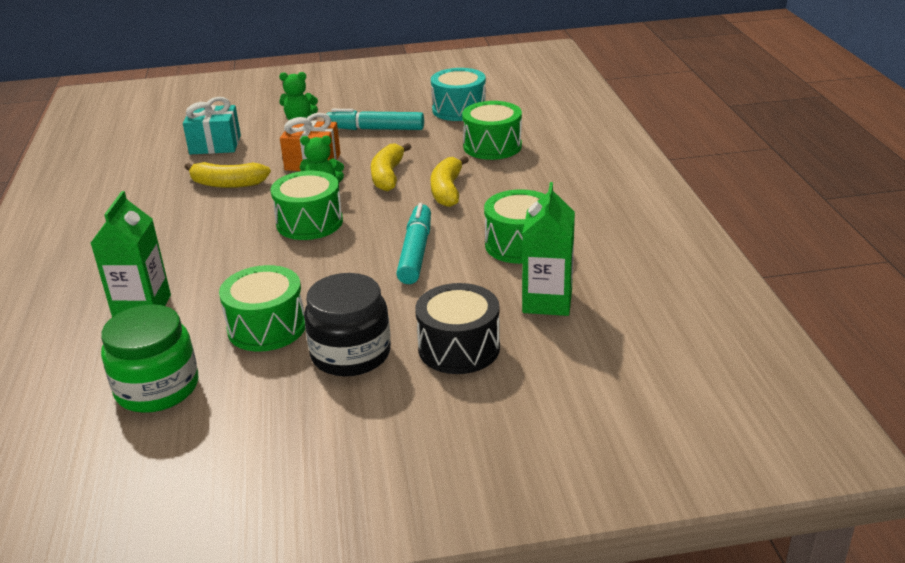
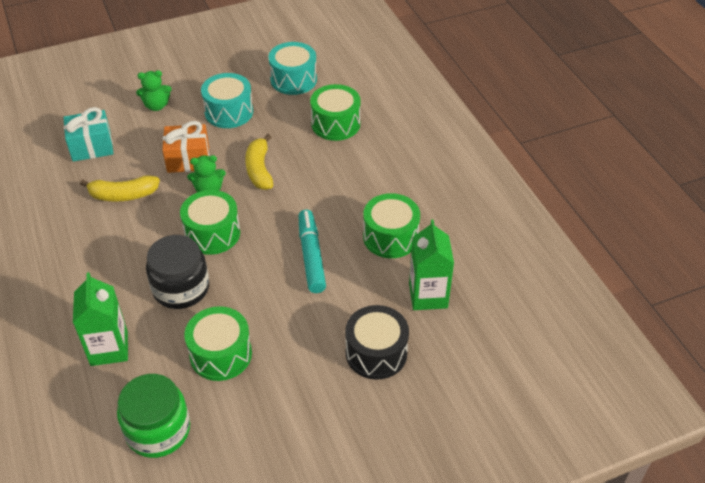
camera: 15 degrees left, 15 degrees up
(351, 354) = (296, 371): black jar -> black jar (181, 288)
(375, 129) = (229, 112): turquoise marker -> turquoise drum
(447, 190) = (314, 182): yellow banana -> none

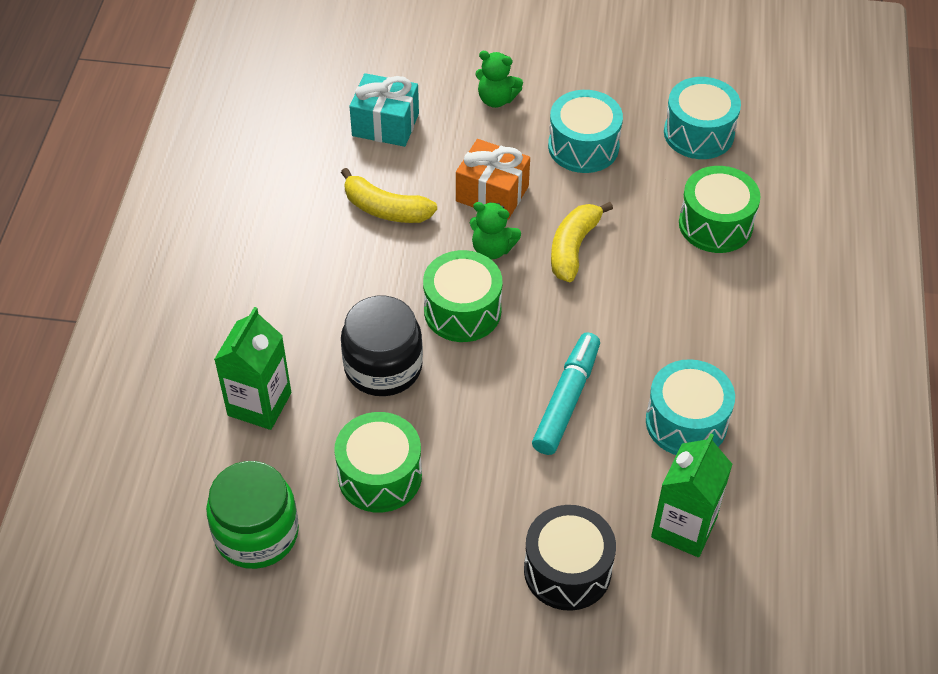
camera: 30 degrees right, 5 degrees up
(390, 237) = (686, 422): green drum -> turquoise drum

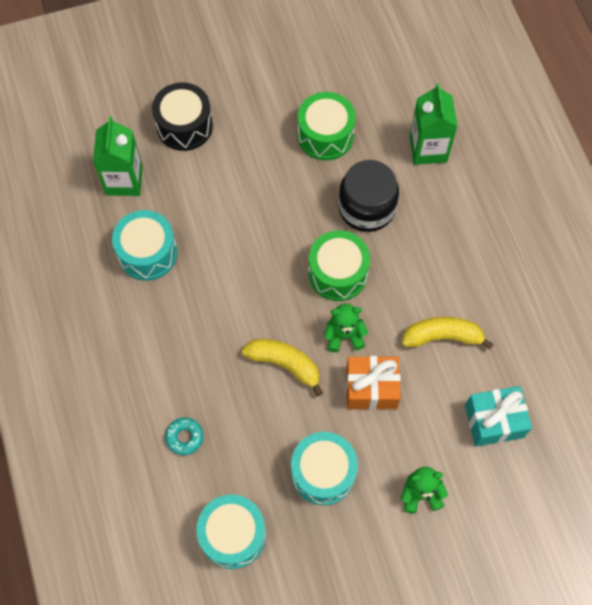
camera: 155 degrees right, 15 degrees up
(256, 533) = (375, 73): green jar -> none
(566, 400) = (234, 235): turquoise marker -> none
(573, 247) = (285, 364): yellow banana -> yellow banana turned 60 degrees counterclockwise
(715, 224) = (184, 437): green drum -> turquoise donut

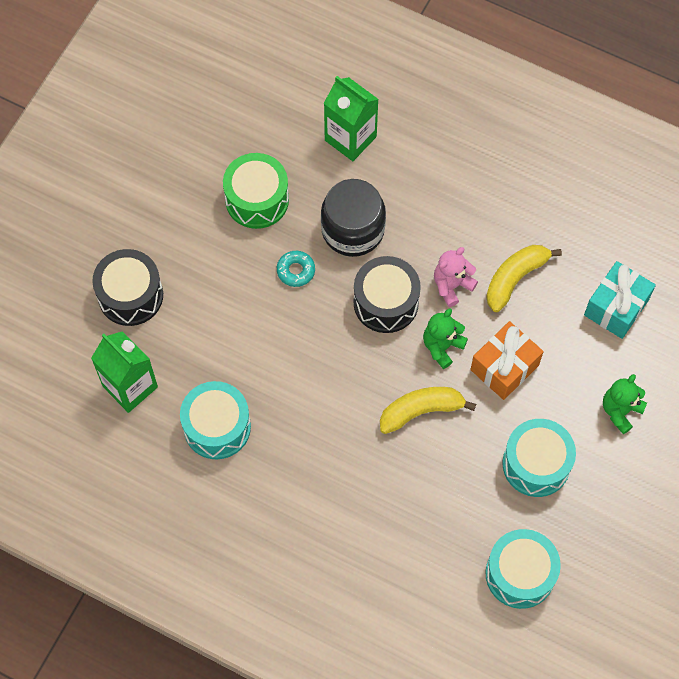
camera: 45 degrees left, 0 degrees up
(184, 437) = (406, 539): turquoise donut -> turquoise donut (296, 271)
(338, 273) = (386, 302): green drum -> black drum
(394, 302) = (452, 285): none -> pink teddy bear

